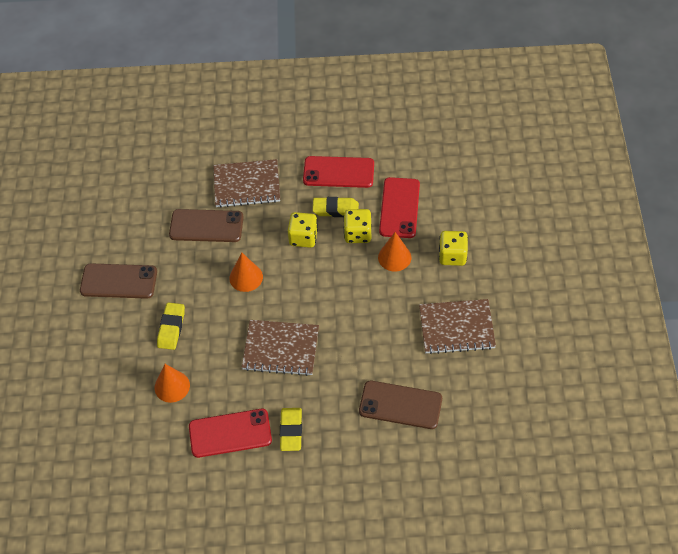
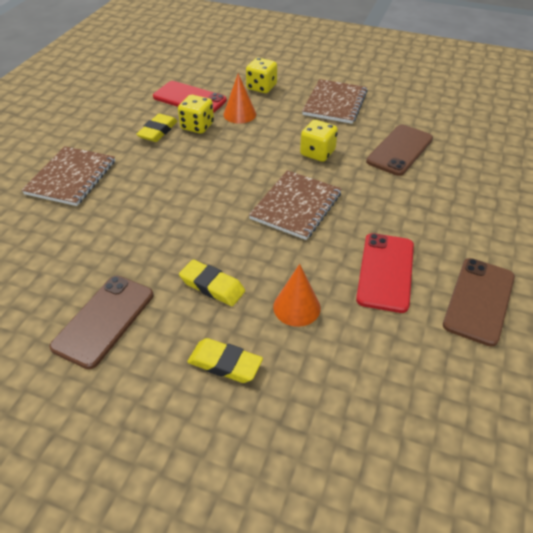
camera: 70 degrees left, 10 degrees down
(206, 226) = (95, 220): brown phone -> brown phone (479, 300)
(246, 277) = (188, 208): orange cone -> none
(291, 431) = (401, 224): yellow eraser -> yellow eraser (225, 364)
(303, 238) = (173, 158): yellow dice -> yellow dice (317, 153)
(338, 172) = (118, 119): red phone -> none

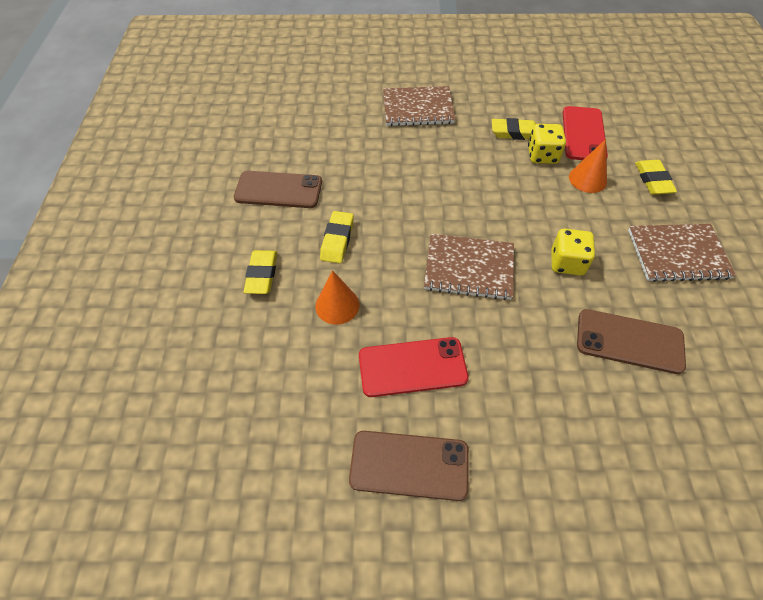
camera: 70 degrees right, 10 degrees up
(261, 87) = (653, 180): yellow dice -> yellow eraser

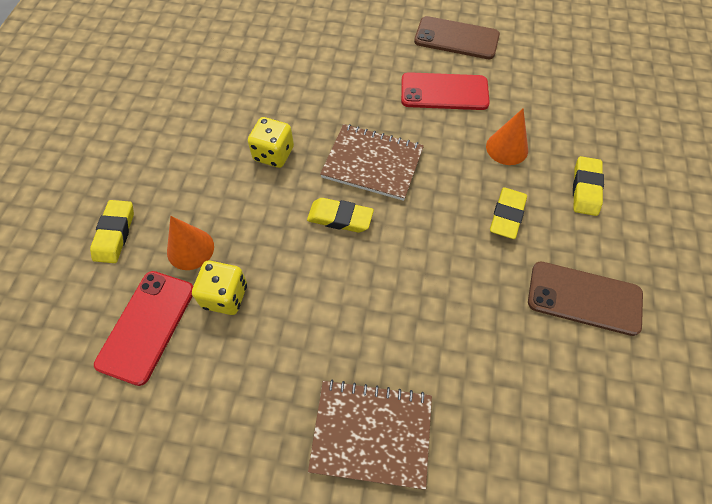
camera: 170 degrees left, 5 degrees up
(514, 133) = (241, 347): yellow eraser -> yellow eraser (340, 218)
(629, 341) = (259, 84): brown phone -> none
(677, 254) = (161, 146): brown notebook -> none

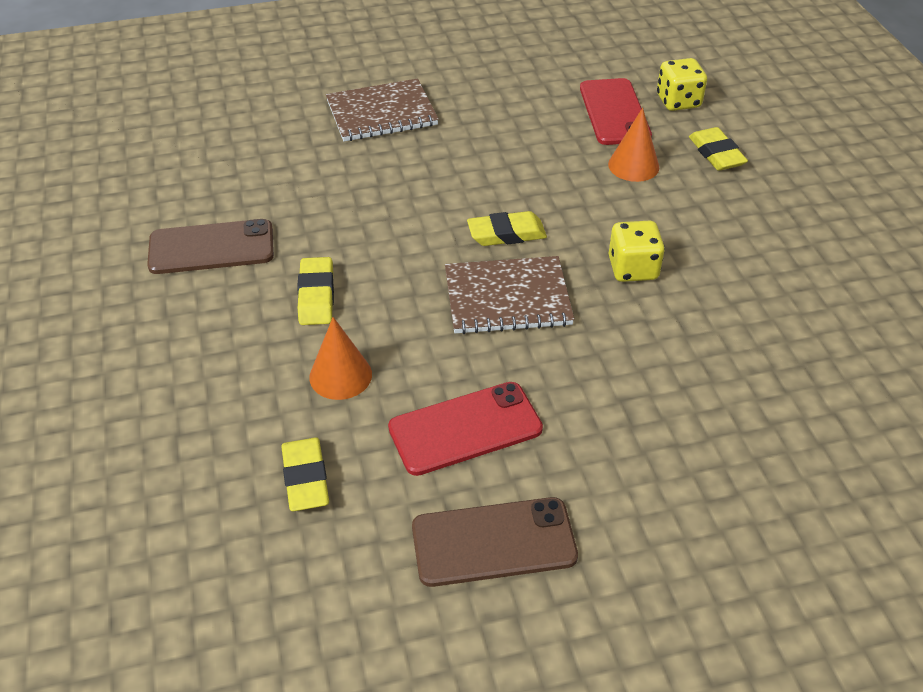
camera: 155 degrees right, 15 degrees down
(225, 296) = (567, 146): yellow dice -> yellow dice (678, 101)
(585, 189) = (220, 358): yellow eraser -> yellow eraser (305, 478)

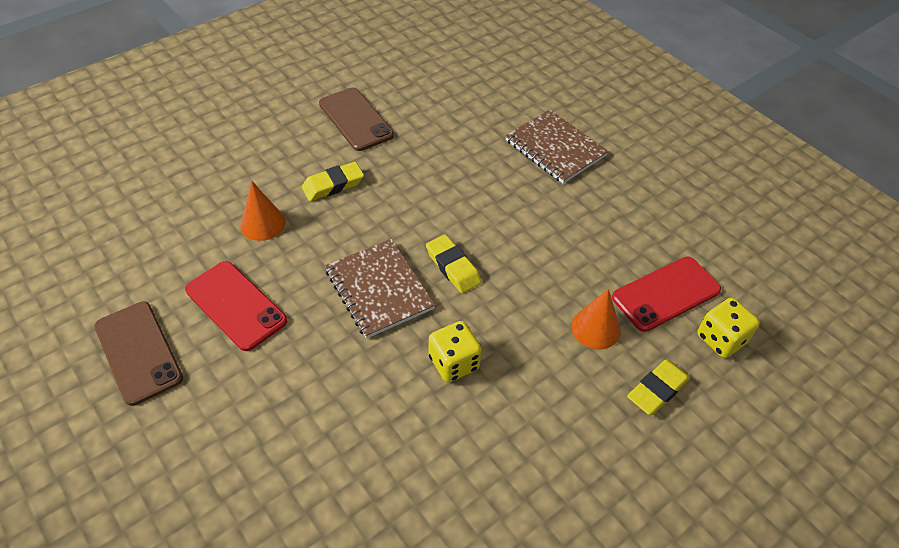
camera: 65 degrees right, 5 degrees up
(305, 478) = (169, 238): yellow eraser -> none

